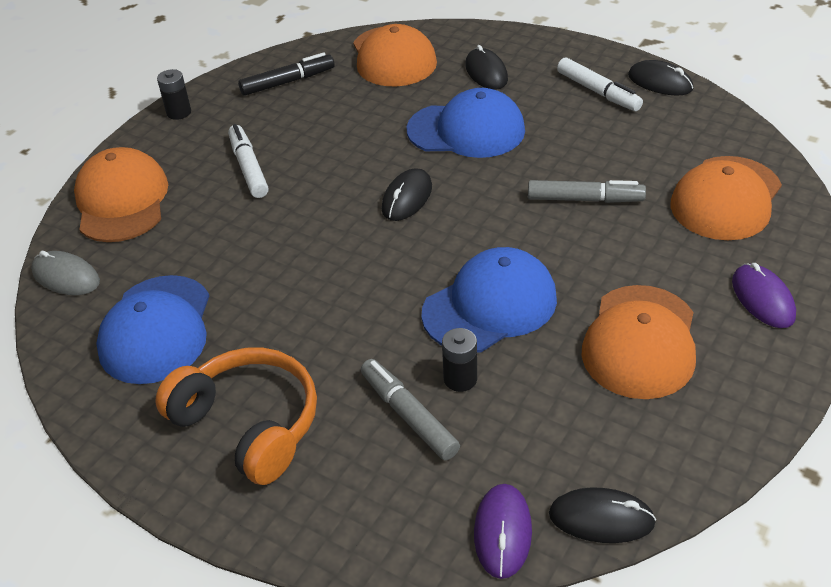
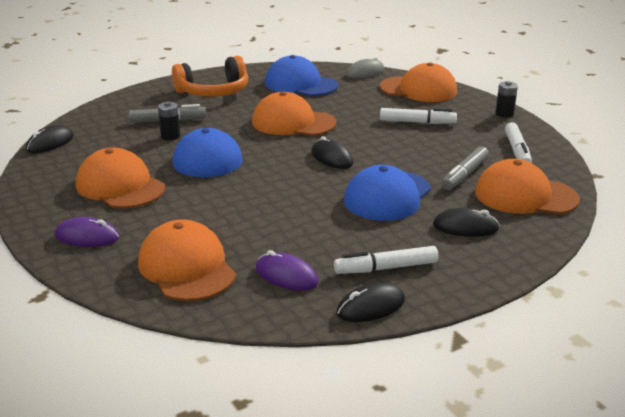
camera: 115 degrees right, 15 degrees down
(288, 82) = (517, 151): black marker -> white marker
(322, 273) = (293, 123): none -> orange cap
(502, 532) = (80, 123): purple mouse -> purple mouse (286, 276)
(585, 199) = (257, 213): grey marker -> grey marker (464, 175)

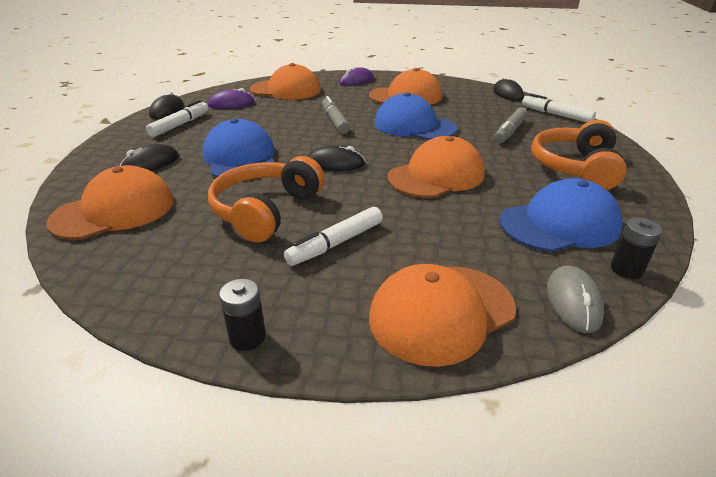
camera: 130 degrees right, 5 degrees up
(170, 136) = (472, 125): black battery -> black battery (626, 269)
(428, 151) = (266, 211): none -> orange headphones
(464, 175) = (197, 204): grey marker -> grey marker (334, 121)
(517, 151) = (165, 265): white marker -> white marker (556, 115)

